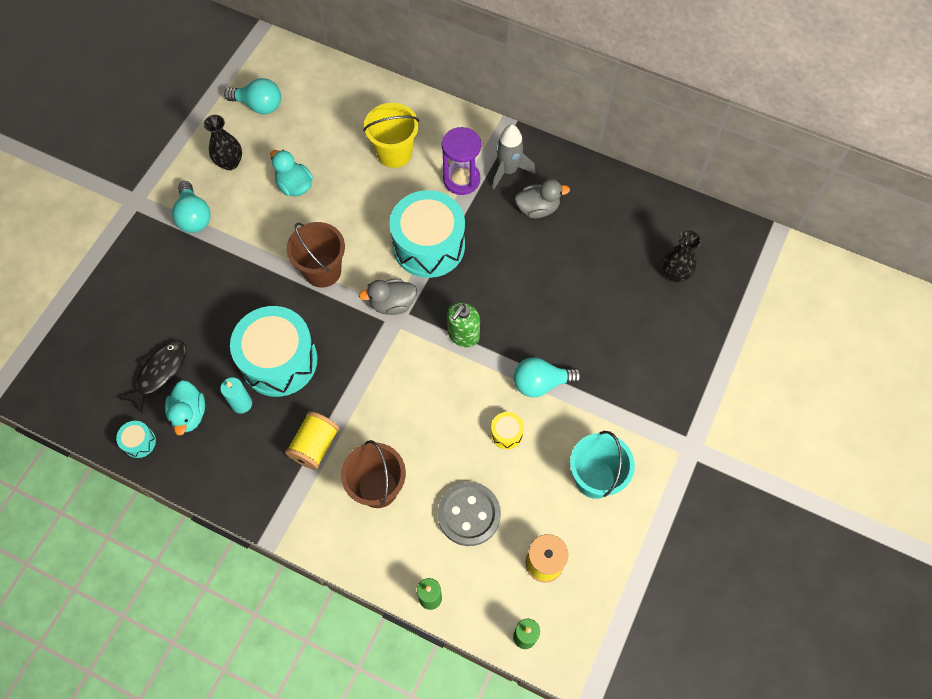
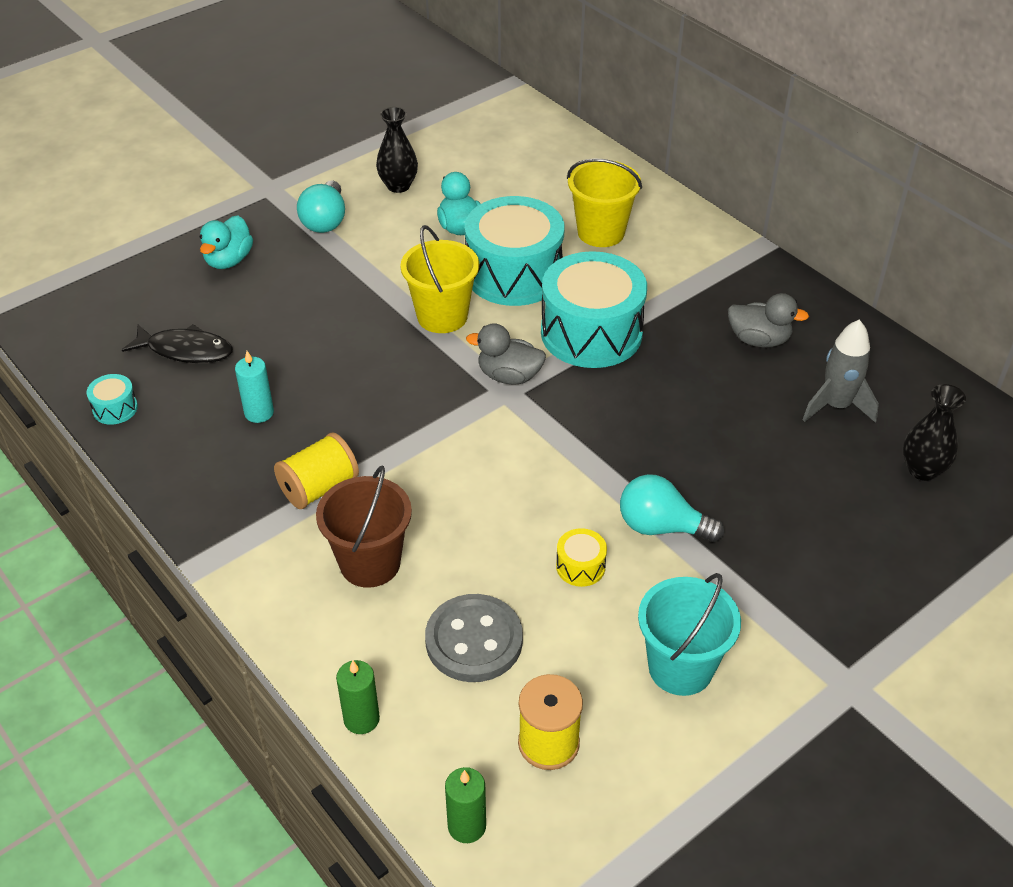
camera: 25 degrees right, 20 degrees down
(159, 373) = (185, 350): black fish -> black fish turned 45 degrees clockwise
(189, 414) = (191, 401): turquoise duck -> turquoise duck (229, 260)
(259, 105) = (465, 146): turquoise light bulb -> none
(279, 361) = (332, 386): turquoise drum -> turquoise drum (514, 274)
(322, 271) = (442, 316): brown bucket -> yellow bucket
(461, 179) = (672, 281): purple hourglass -> none
(463, 335) = (583, 438): green soap dispenser -> none
(508, 170) = (739, 291): grey rocket -> grey rocket (836, 406)

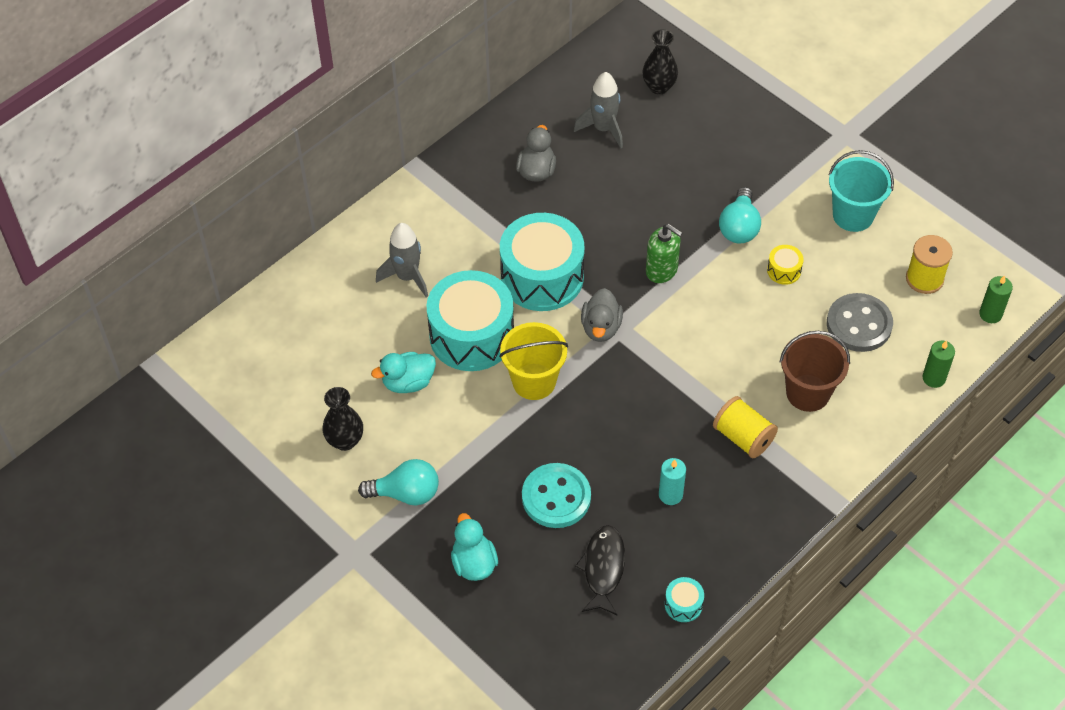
camera: 95 degrees left, 10 degrees up
(229, 260) = (474, 563): turquoise duck -> turquoise duck turned 120 degrees counterclockwise
(286, 322) = (556, 497): none -> turquoise button
(592, 439) = (661, 270): none -> green soap dispenser
(601, 232) = (407, 277): yellow bucket -> grey rocket

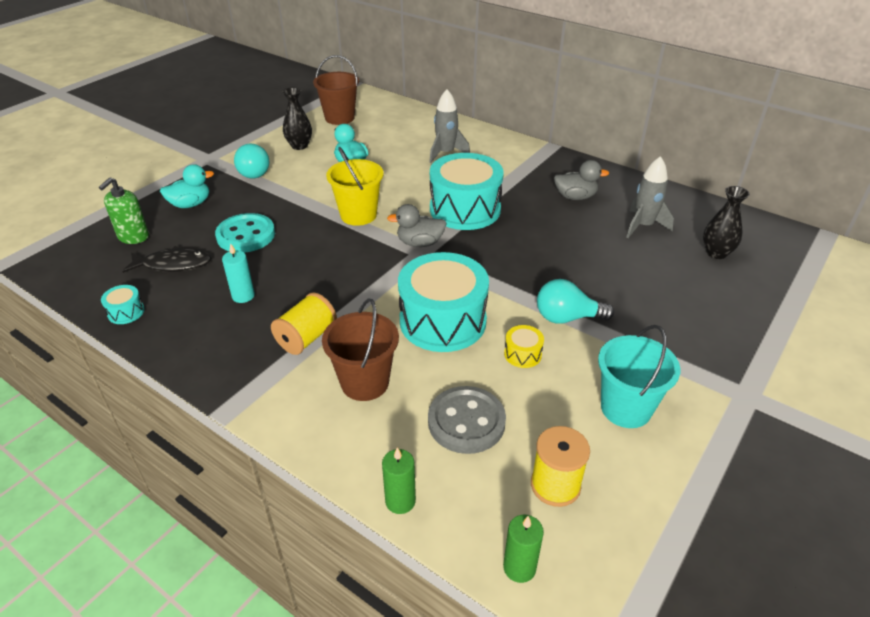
camera: 80 degrees right, 15 degrees down
(271, 389) = (339, 118): none -> brown bucket
(471, 335) = (398, 184): turquoise drum -> turquoise drum (443, 321)
(661, 270) = (494, 271): green soap dispenser -> green soap dispenser (133, 237)

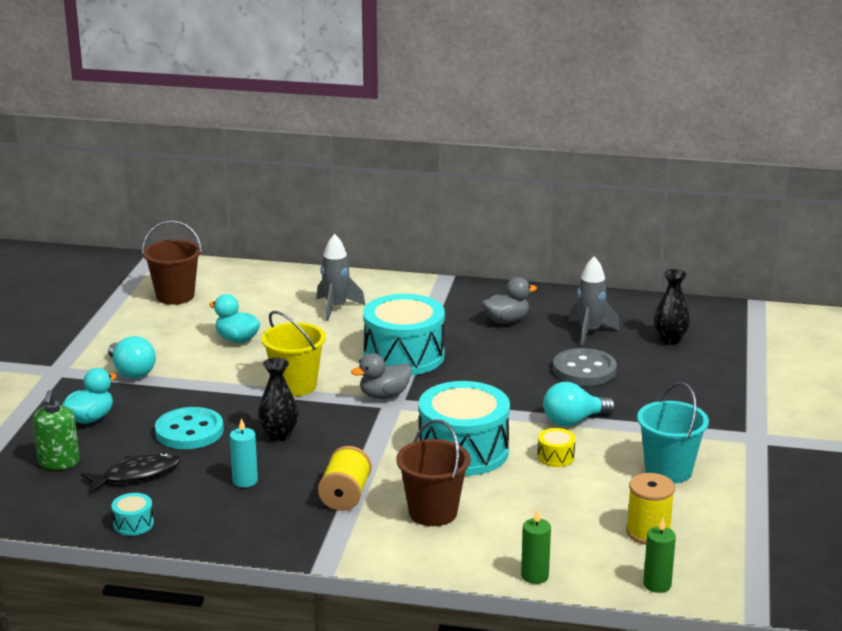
camera: 25 degrees left, 15 degrees down
(299, 146) = (157, 335): black vase -> black vase (279, 435)
(466, 422) = (545, 514): grey button -> grey button (584, 370)

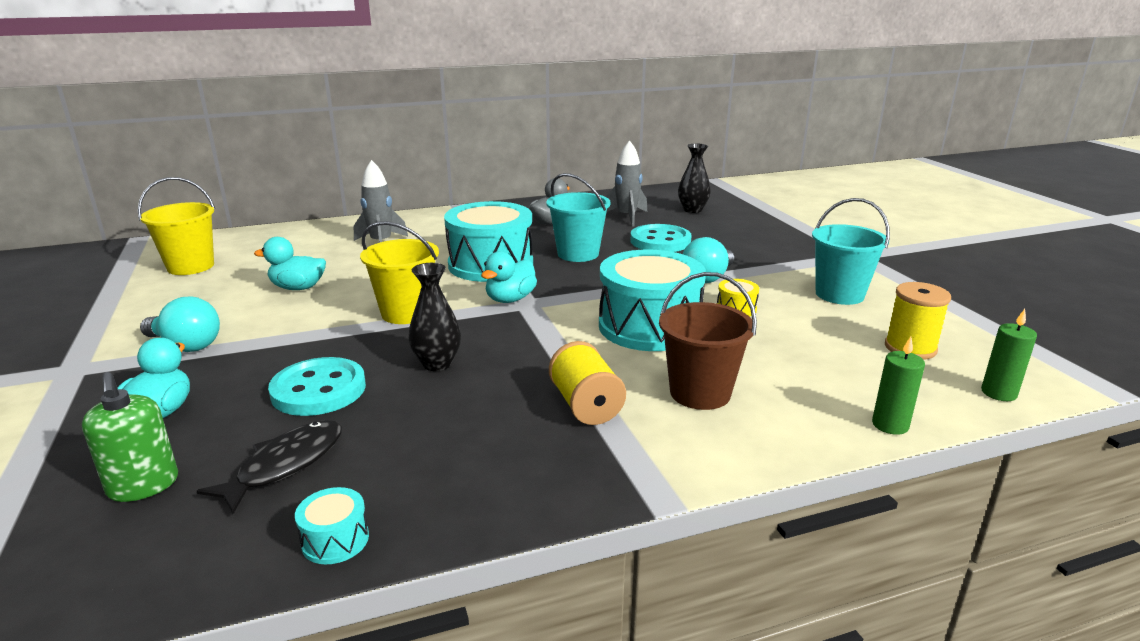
camera: 30 degrees left, 0 degrees up
(175, 296) = (190, 266): brown bucket -> yellow bucket
(245, 481) = (446, 426): turquoise candle -> none
(384, 395) = (510, 299): grey duck -> turquoise duck
(490, 364) = (578, 254): none -> turquoise bucket
(584, 370) = (660, 241): grey button -> turquoise button

